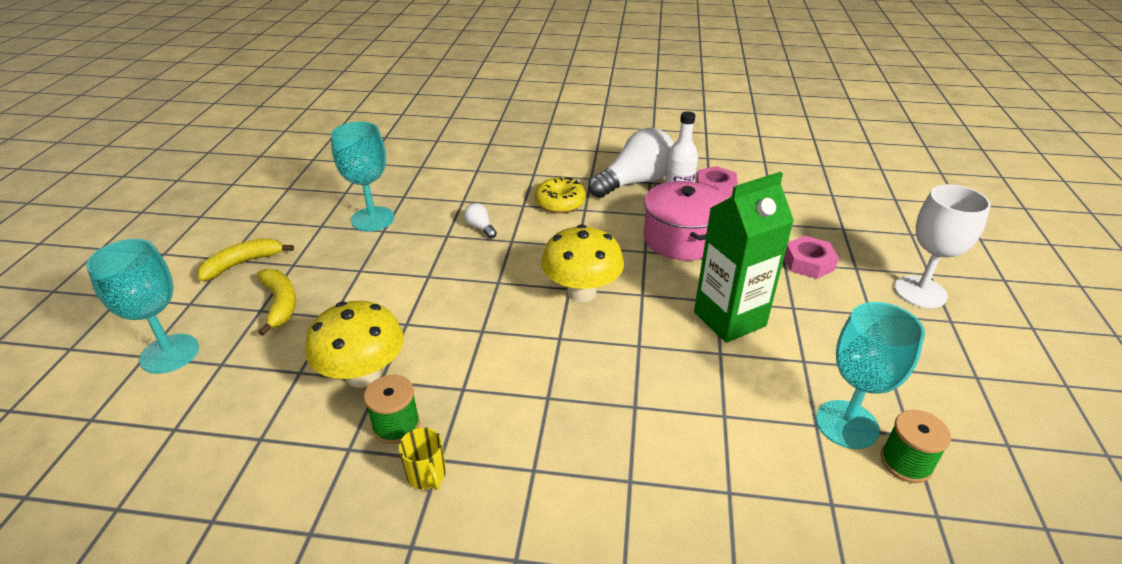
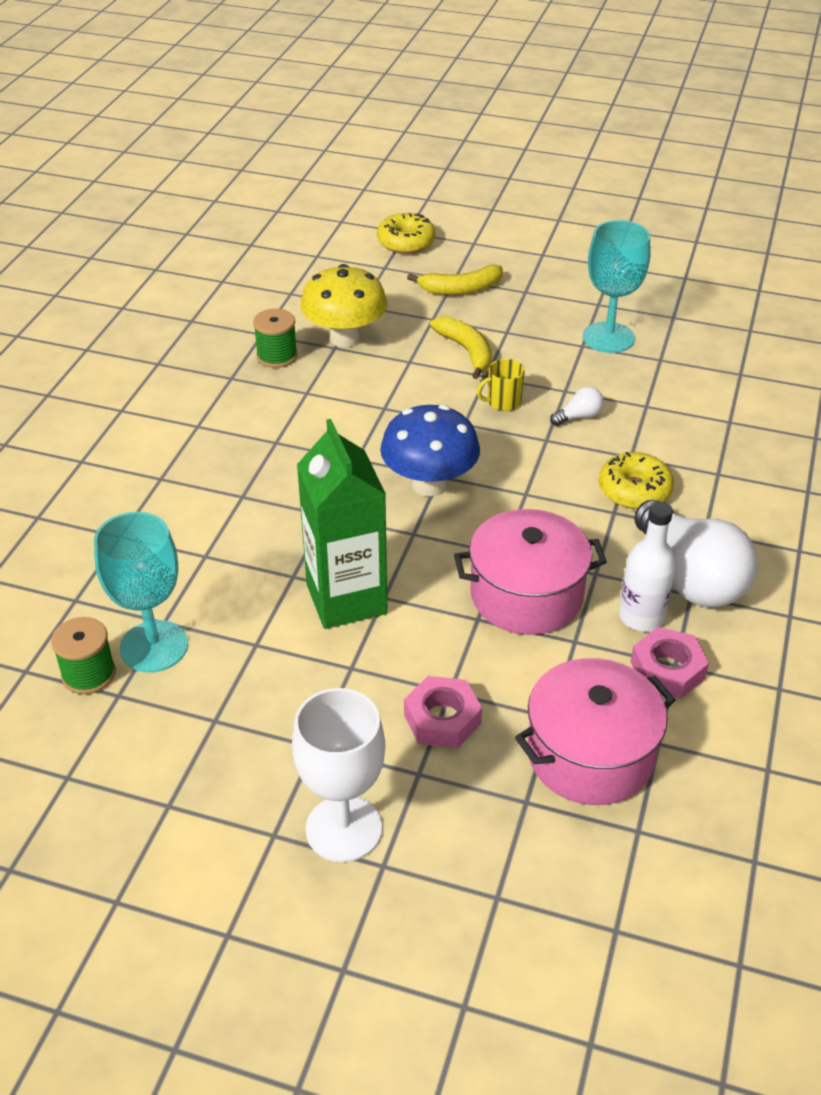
camera: 100 degrees right, 5 degrees up
(169, 353) = (406, 242): turquoise goblet -> yellow donut
(243, 263) = (533, 263): yellow banana -> yellow banana (467, 351)
(427, 475) = (218, 371): yellow mug -> yellow mug (503, 402)
(581, 292) = (429, 484): yellow mushroom -> blue mushroom
(794, 210) = (590, 755): none -> pink pot

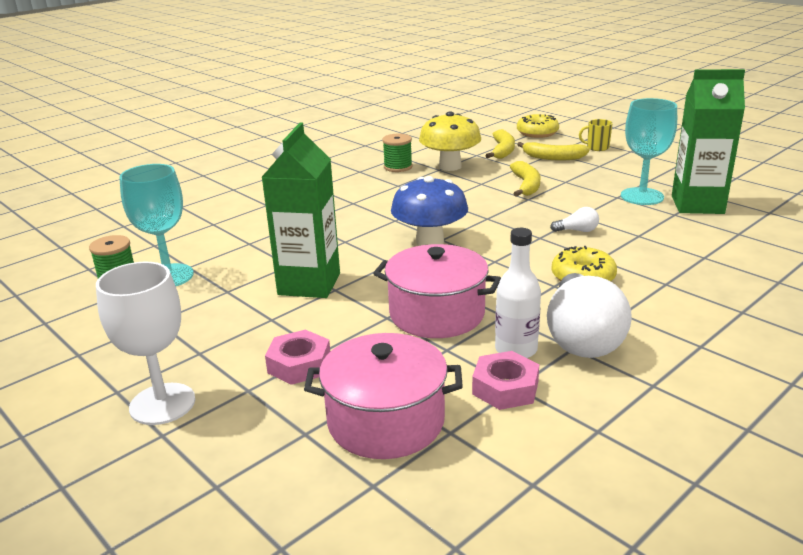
camera: 30 degrees right, 15 degrees down
(388, 290) = (502, 151): none -> yellow banana
(503, 402) = (527, 213): yellow mug -> yellow mug (597, 147)
(674, 337) = (697, 205): none -> green carton

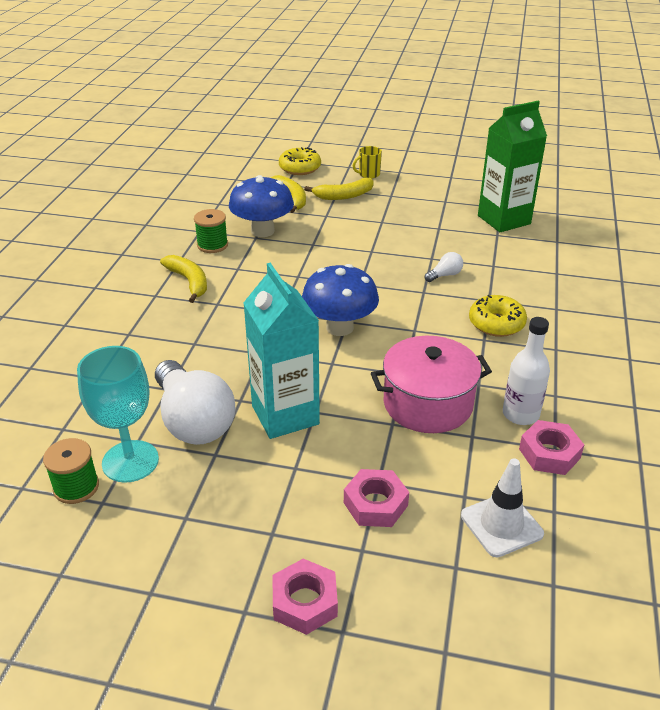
camera: 35 degrees left, 10 degrees up
(162, 404) = (304, 602): white goblet -> pink nut
(309, 284) = (285, 415): green carton -> turquoise carton
(386, 421) = (501, 525): pink pot -> white traffic cone
(450, 166) = (262, 231): yellow mushroom -> blue mushroom
(526, 185) = (354, 236): yellow banana -> yellow banana (189, 282)
(582, 337) = (552, 383): white light bulb -> white light bulb (193, 421)
(642, 196) = (456, 222): turquoise goblet -> none

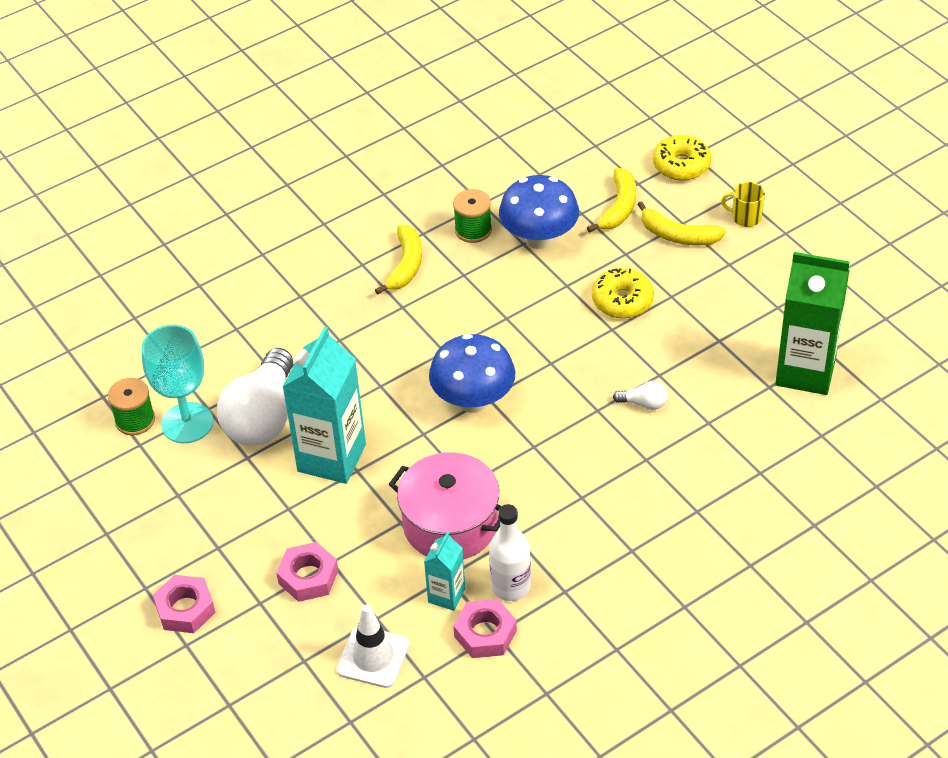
camera: 45 degrees right, 10 degrees up
(490, 448) = (446, 595): none -> turquoise carton
(496, 323) = (616, 488): yellow donut -> yellow donut (622, 301)

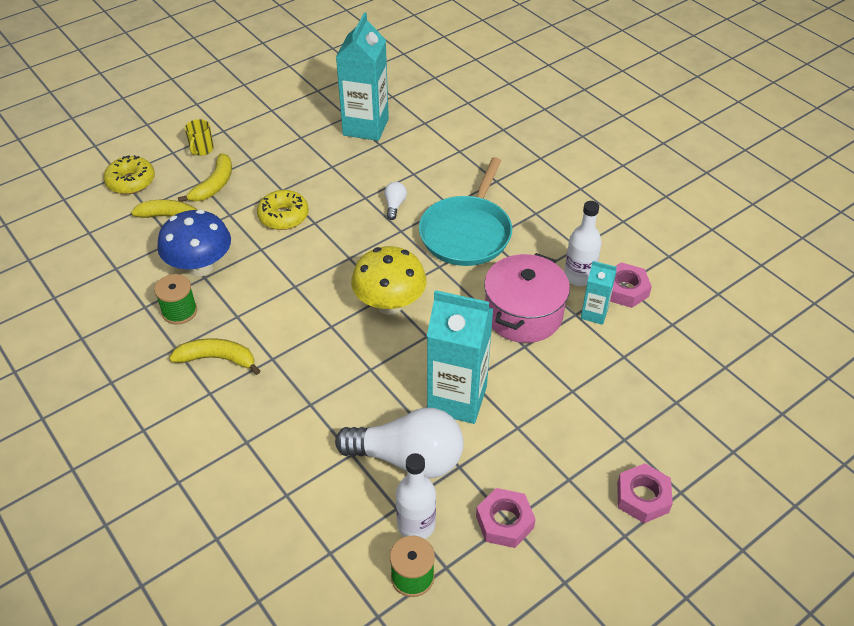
camera: 95 degrees left, 0 degrees up
(187, 423) = (416, 525): turquoise goblet -> white bottle
(308, 577) = (591, 406): pink nut -> pink nut (504, 522)
(373, 657) = (662, 356): white traffic cone -> none
(473, 400) = (390, 304): blue mushroom -> yellow mushroom
(593, 475) = (467, 233): none -> turquoise pan
(805, 371) = (365, 127): green carton -> turquoise carton

